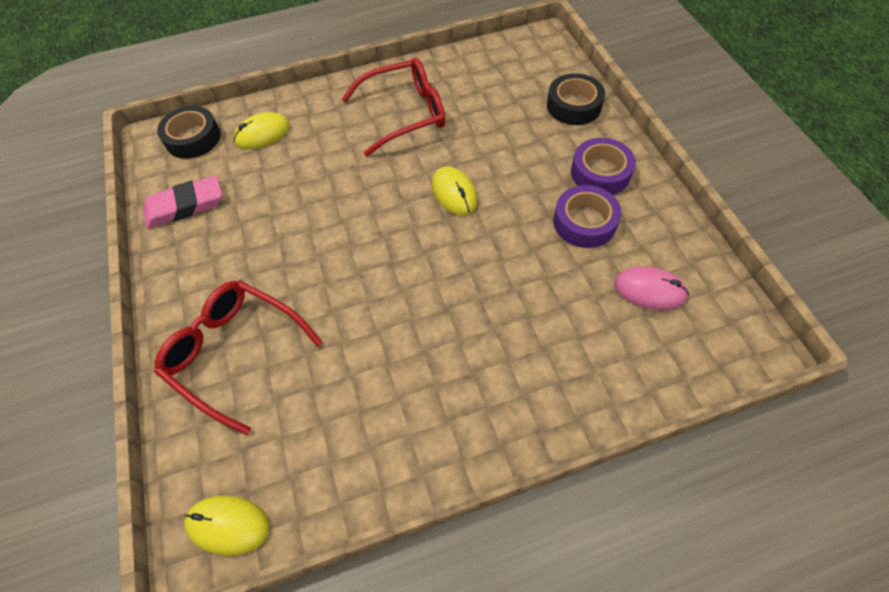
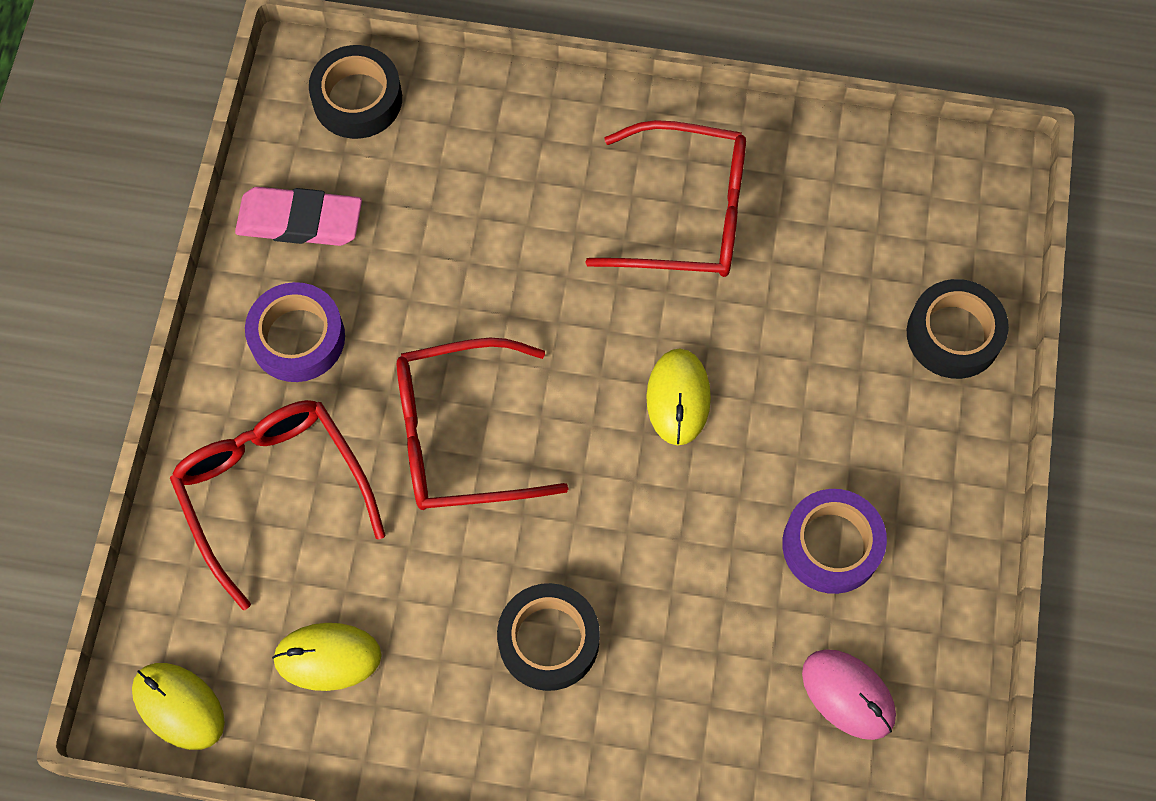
camera: 25 degrees right, 10 degrees up
(262, 134) = (459, 143): yellow mouse -> yellow mouse (327, 657)
(341, 267) = (461, 435): none -> red glasses
(459, 350) = (548, 640): none -> black tape
(600, 173) = (910, 477): purple tape -> purple tape (297, 338)

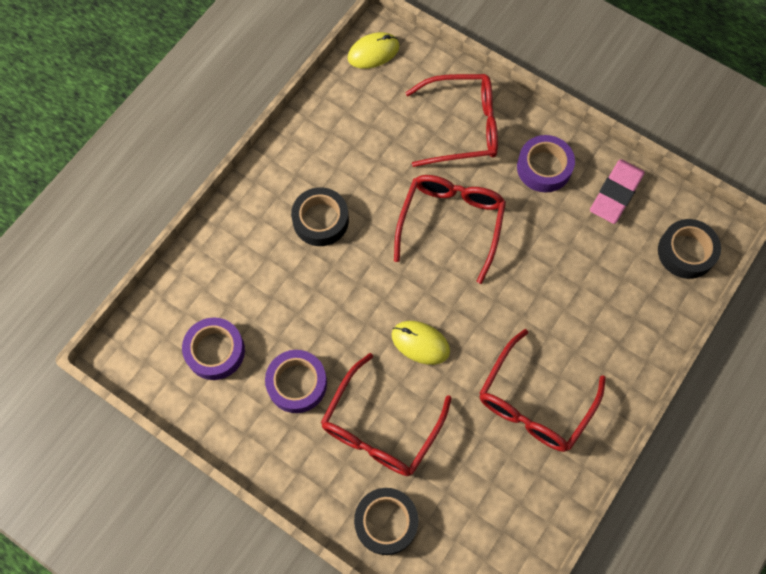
camera: 115 degrees right, 0 degrees up
(327, 657) = (364, 120): yellow mouse -> none
(829, 398) = (381, 427): none -> red glasses
(848, 694) = (215, 351): pink mouse -> purple tape

